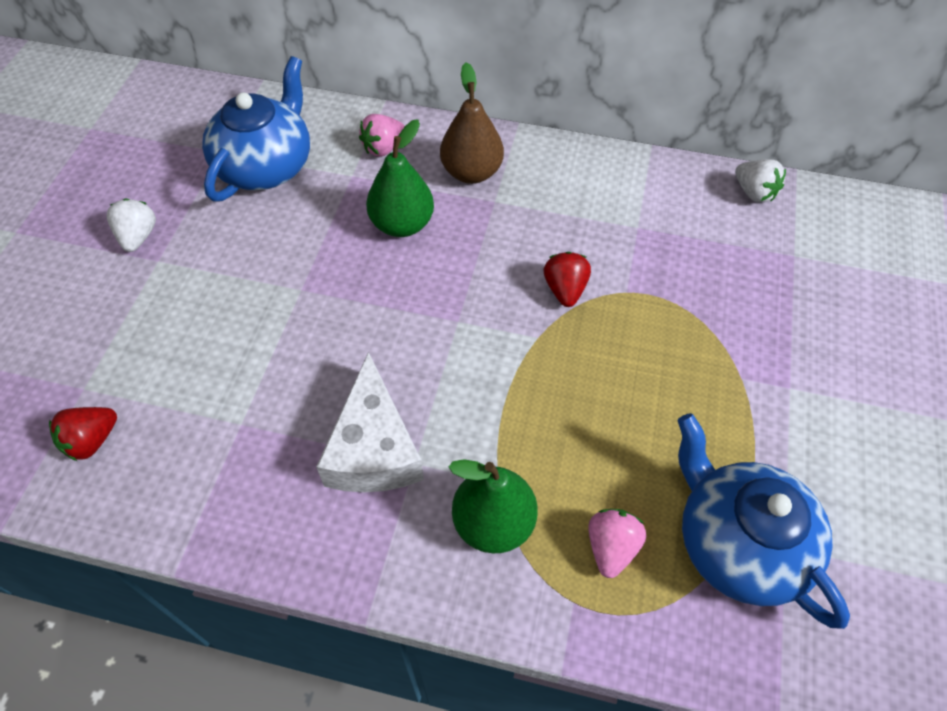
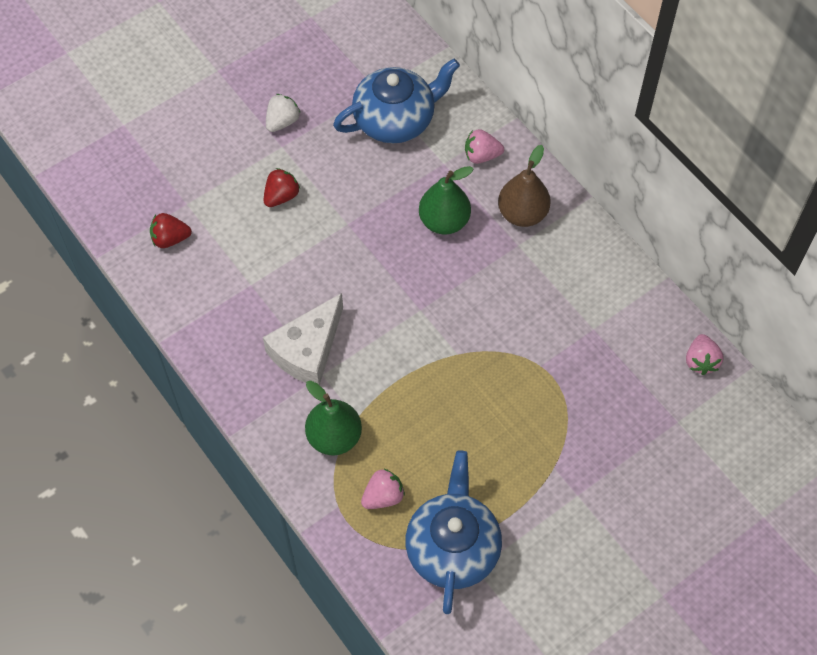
camera: 40 degrees right, 5 degrees up
(565, 290) = (503, 336): red strawberry -> red strawberry (281, 196)
(754, 192) = (700, 361): white strawberry -> pink strawberry

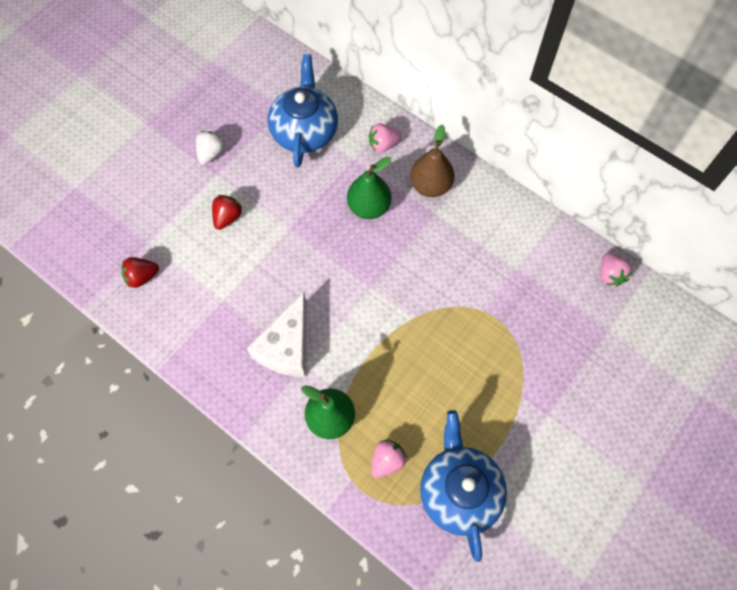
camera: 15 degrees left, 5 degrees up
(396, 120) = (305, 131): blue teapot -> blue teapot turned 45 degrees counterclockwise

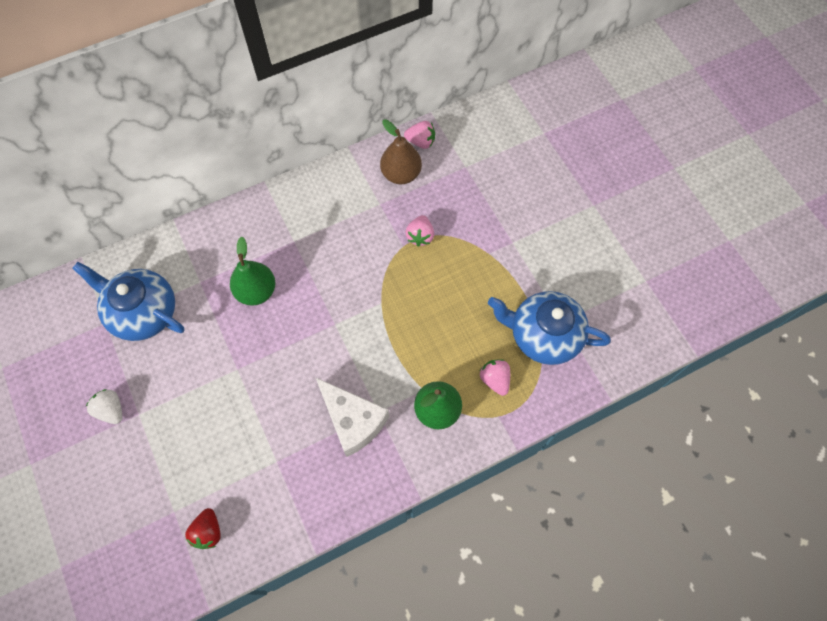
camera: 65 degrees left, 0 degrees up
(227, 217) = (192, 422): red strawberry -> none
(383, 145) = (201, 252): pink strawberry -> pink strawberry (420, 236)
(430, 185) = (266, 232): brown pear -> brown pear (401, 174)

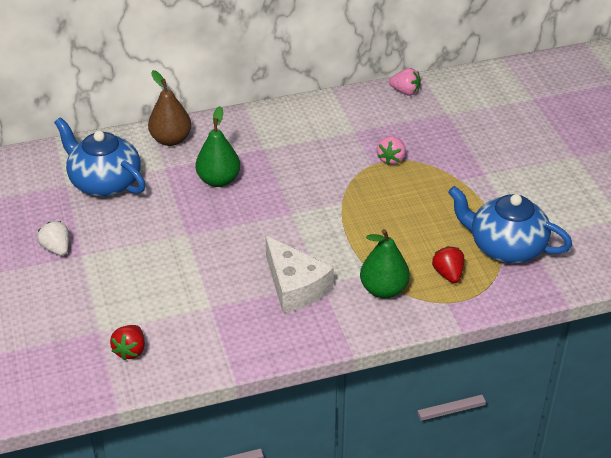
camera: 10 degrees right, 25 degrees down
(401, 174) = (380, 112): brown pear -> brown pear (171, 140)
(495, 380) = (448, 274): pink strawberry -> red strawberry

